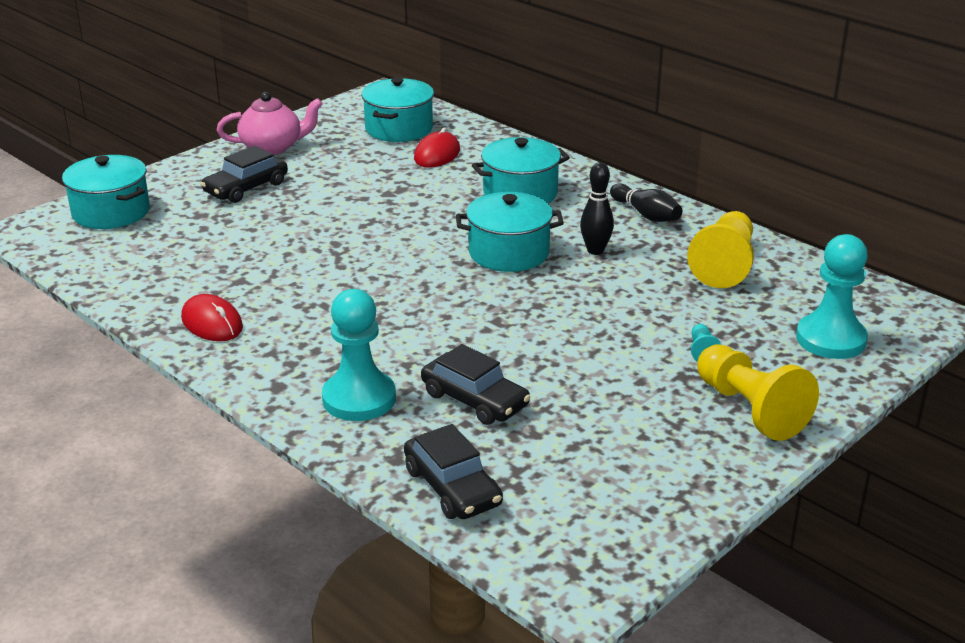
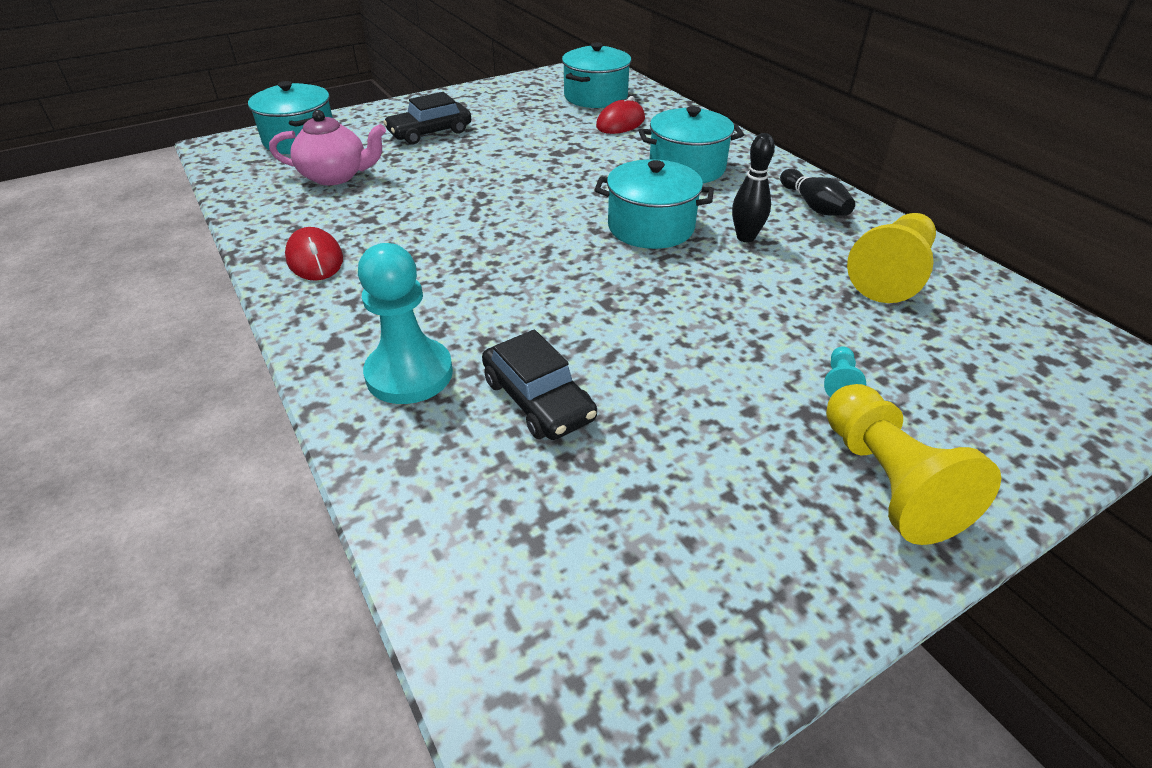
camera: 15 degrees right, 10 degrees up
(273, 147) = (474, 100): pink teapot -> pink teapot (336, 176)
(452, 487) = (453, 525): black car -> none
(830, 339) = (1015, 394): turquoise pawn -> none

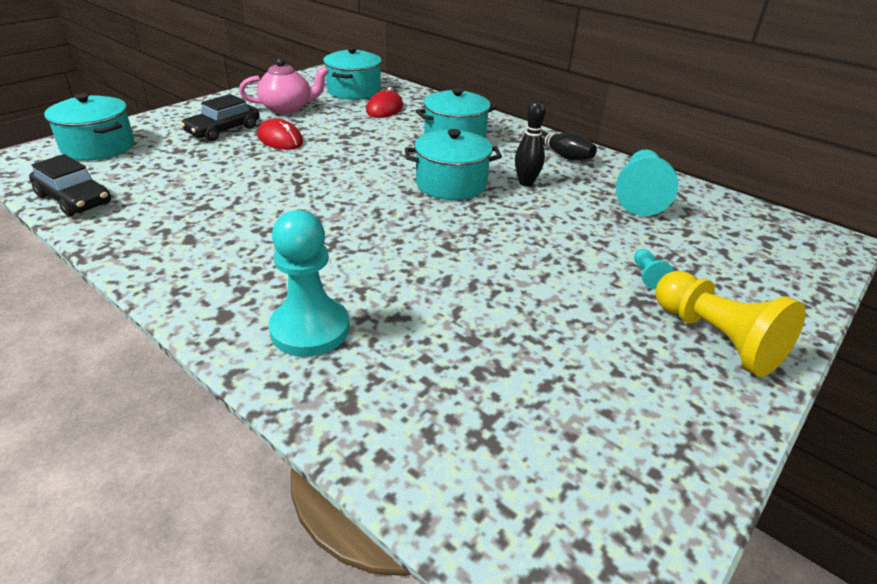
camera: 20 degrees left, 5 degrees down
(315, 259) = (167, 247): red mouse -> red mouse (280, 139)
(336, 176) = (151, 174): pink teapot -> pink teapot (287, 108)
(538, 400) = (432, 329): black car -> black car (74, 199)
(891, 274) = (639, 196): yellow pawn -> turquoise pawn

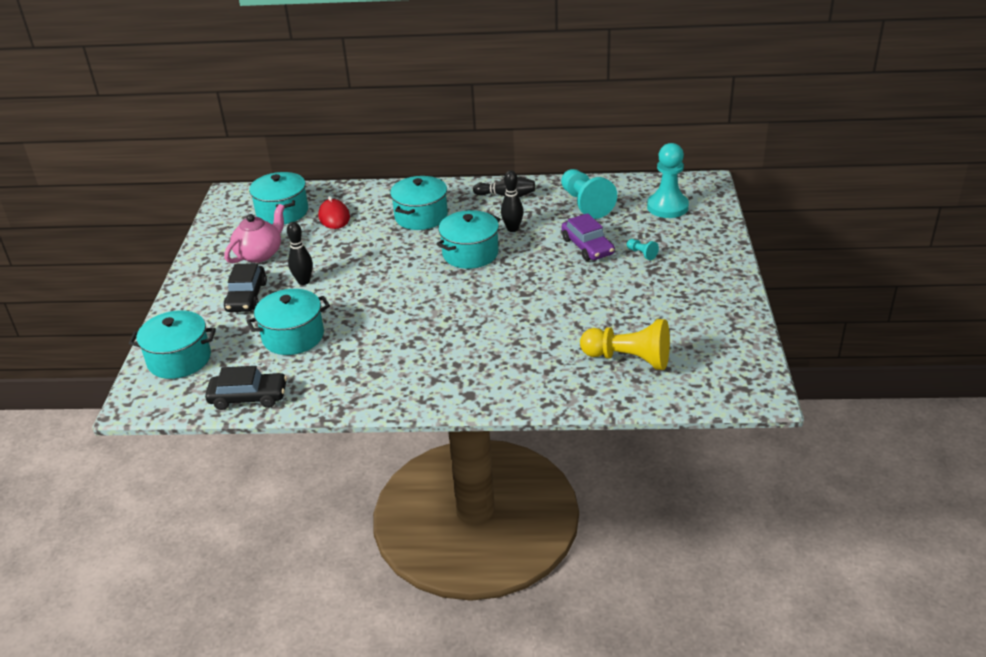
camera: 35 degrees left, 0 degrees up
(195, 173) = (293, 336): none -> turquoise pot
(280, 139) = (304, 281): red mouse -> black bowling pin
(310, 329) = (522, 374): turquoise pawn -> turquoise pawn (667, 207)
(586, 236) = (587, 246): none -> purple car
(715, 338) = (702, 270): yellow pawn -> yellow pawn (628, 359)

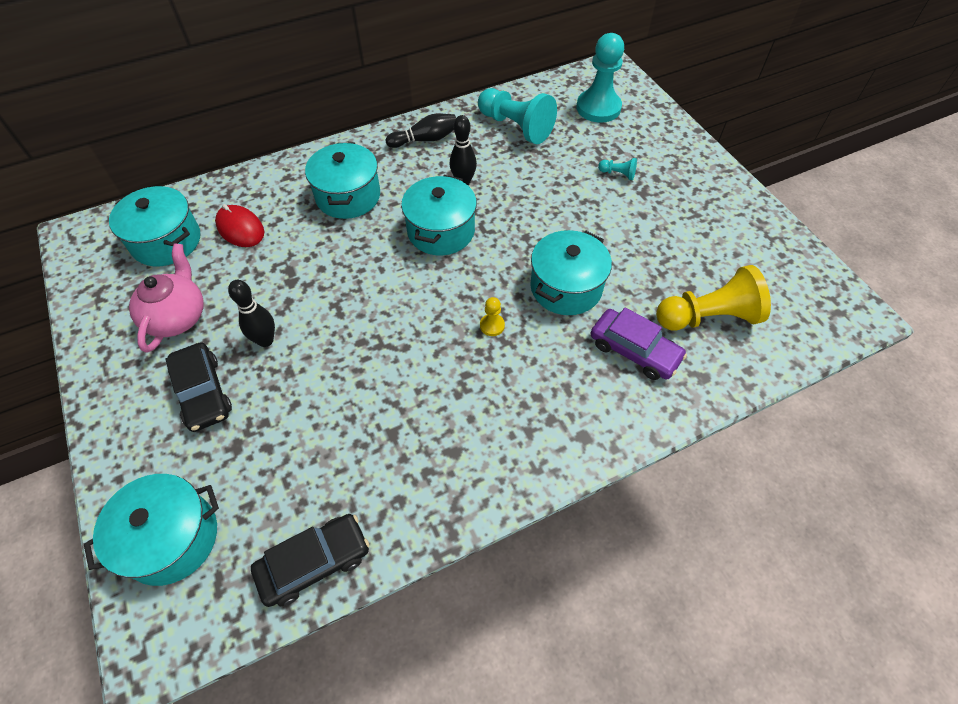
camera: 30 degrees left, 20 degrees up
(293, 336) = (309, 434): turquoise pot -> turquoise pot (566, 287)
(459, 317) = (492, 325): none -> yellow pawn
(587, 246) = (558, 182): purple car -> purple car (634, 350)

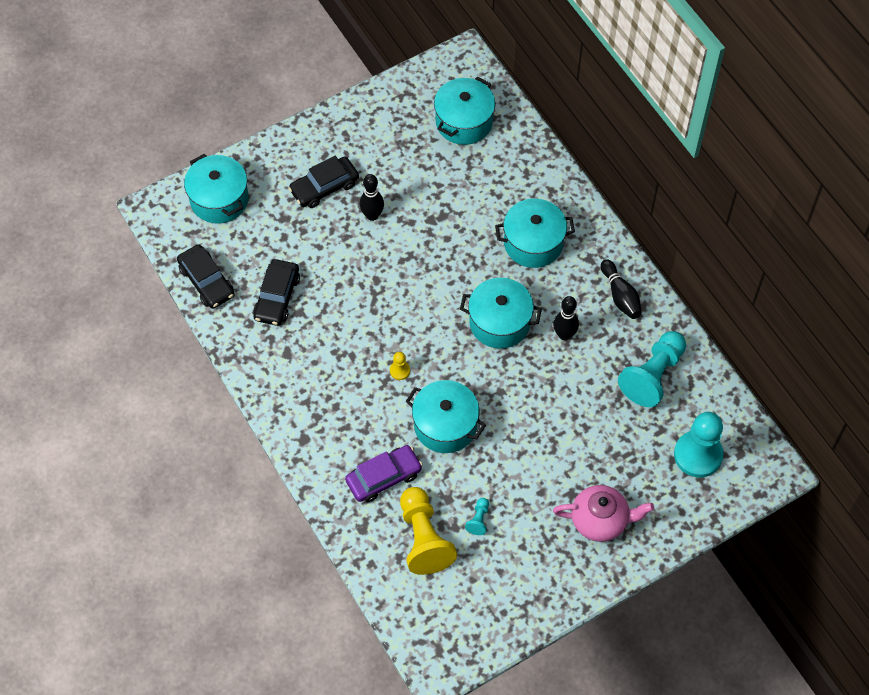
camera: 85 degrees right, 5 degrees up
(177, 317) = (389, 152): pink teapot -> pink teapot (600, 520)
(240, 228) = (484, 170): red mouse -> none
(363, 461) = (277, 297): none -> black car
(618, 174) = (595, 471): turquoise pawn -> turquoise pawn (478, 519)
(634, 350) = (384, 477): purple car -> purple car turned 150 degrees counterclockwise

